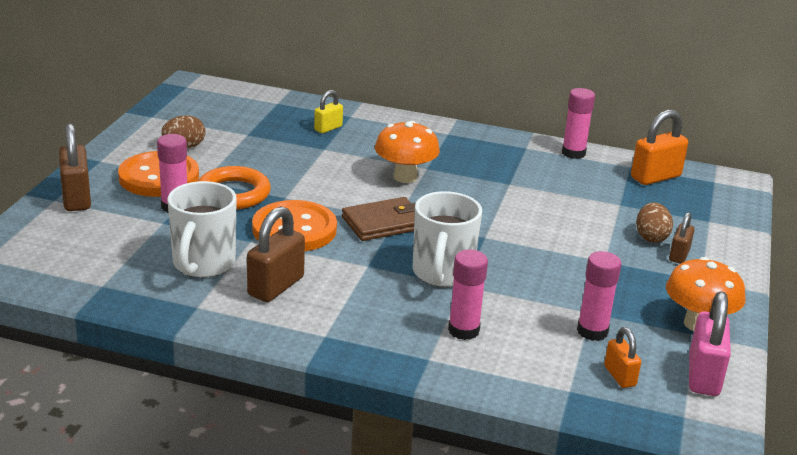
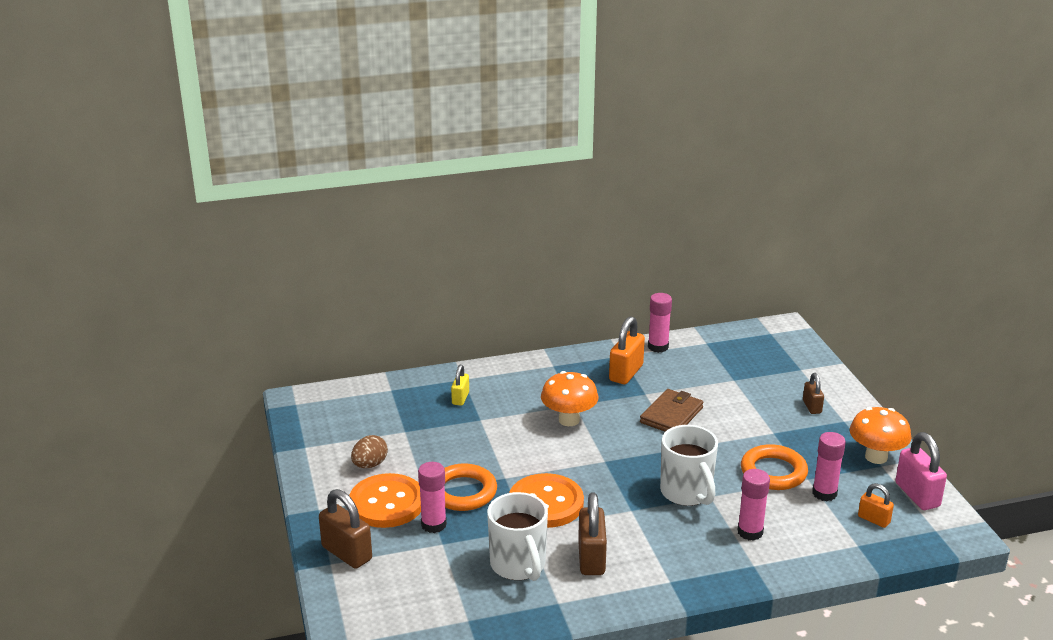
camera: 30 degrees left, 0 degrees up
(384, 223) = (601, 468): brown wallet -> brown wallet (671, 415)
(559, 292) = (773, 472): none -> orange ring
(651, 237) = (781, 399): brown egg -> none
(655, 177) = (732, 345): orange padlock -> orange padlock (626, 373)

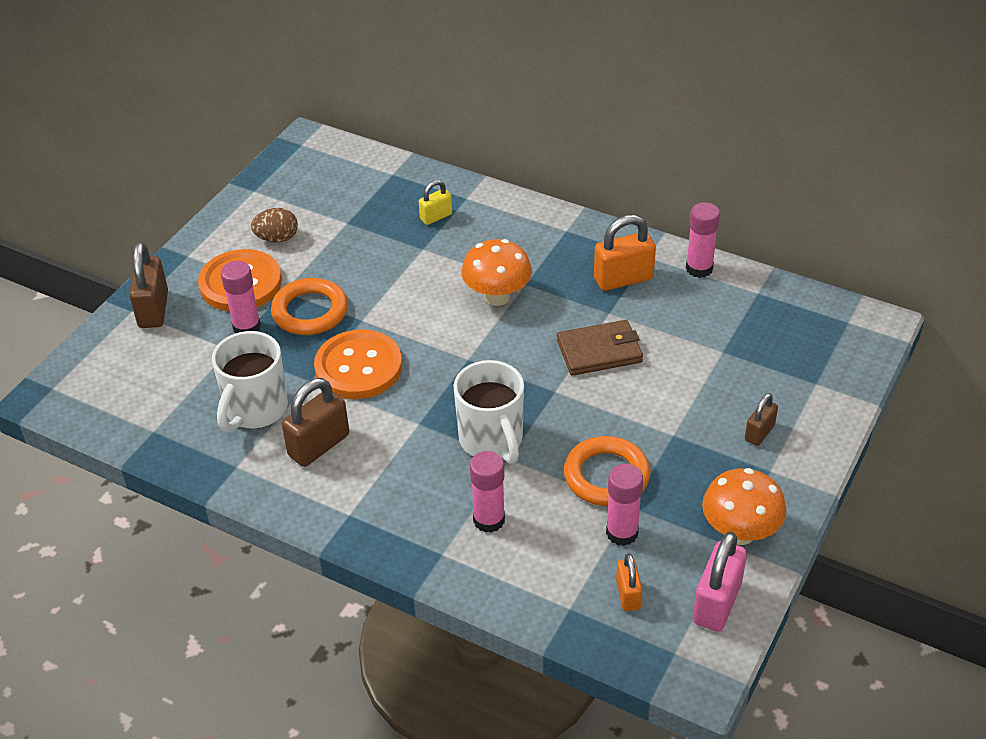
camera: 45 degrees right, 15 degrees up
(687, 493) = (492, 441): white mug -> white mug turned 45 degrees counterclockwise

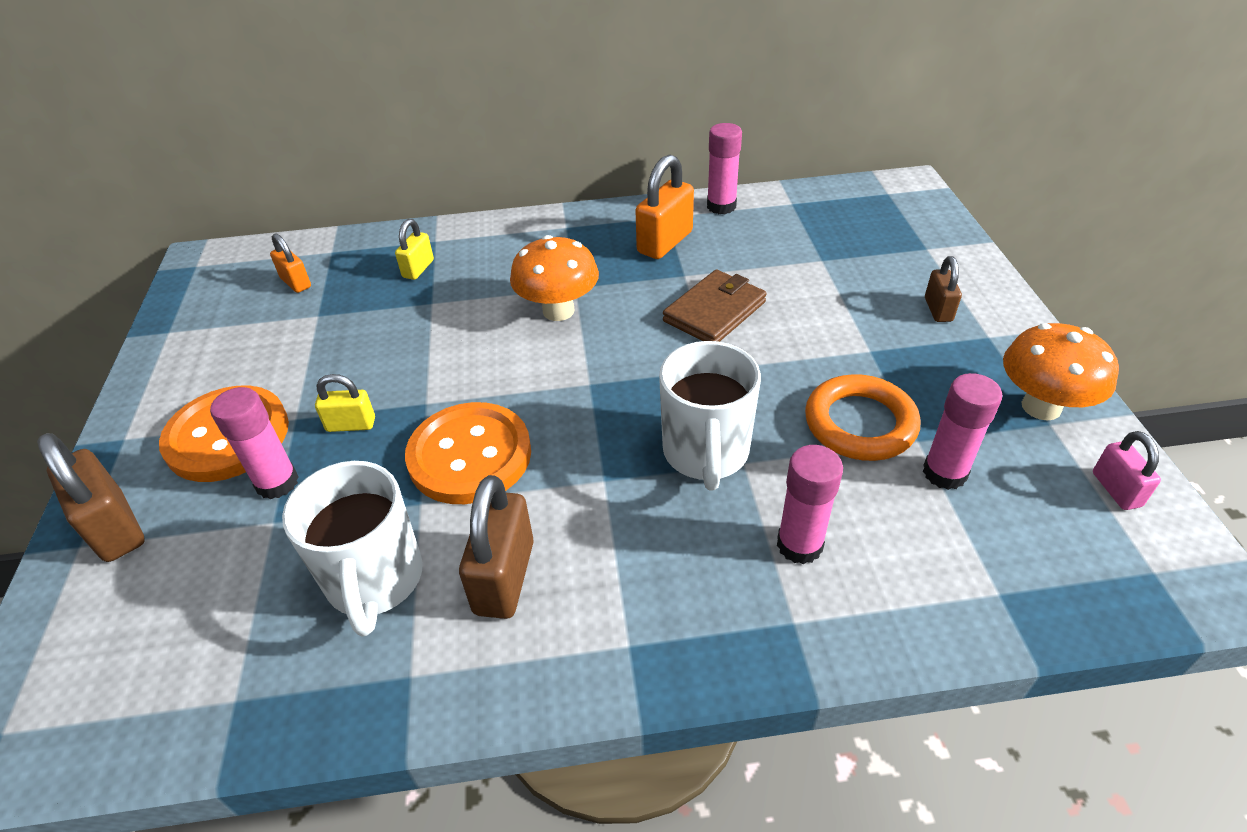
camera: 35 degrees left, 0 degrees up
(277, 238) = (240, 367): brown egg -> none
(310, 311) = (351, 424): orange ring -> yellow padlock
(492, 441) = (705, 454): white mug -> white mug turned 60 degrees clockwise
(628, 595) = (1033, 537): orange padlock -> orange padlock (296, 283)
(717, 603) = (1116, 489): pink padlock -> pink padlock, size x0.59

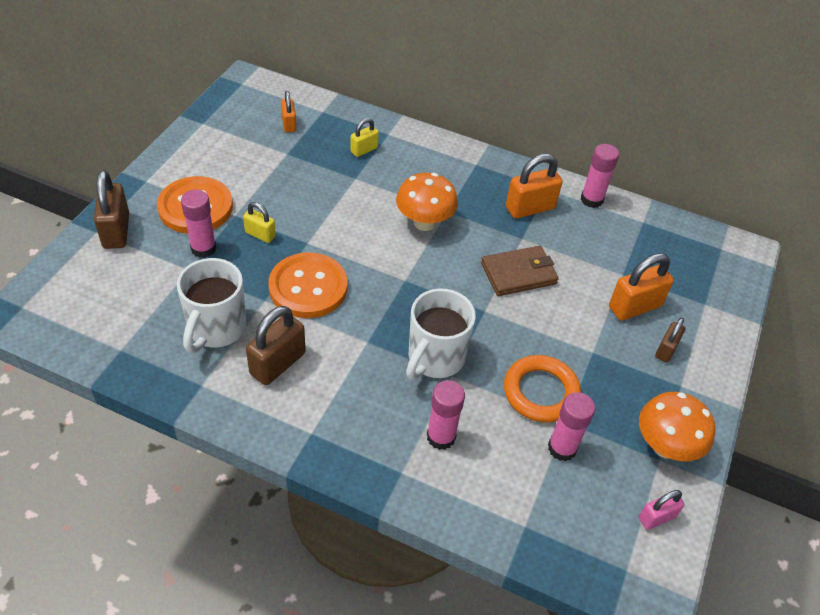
camera: 25 degrees right, 5 degrees up
(865, 284) = (634, 307): none -> orange padlock
(1116, 489) = (656, 517): pink padlock -> pink padlock turned 45 degrees clockwise

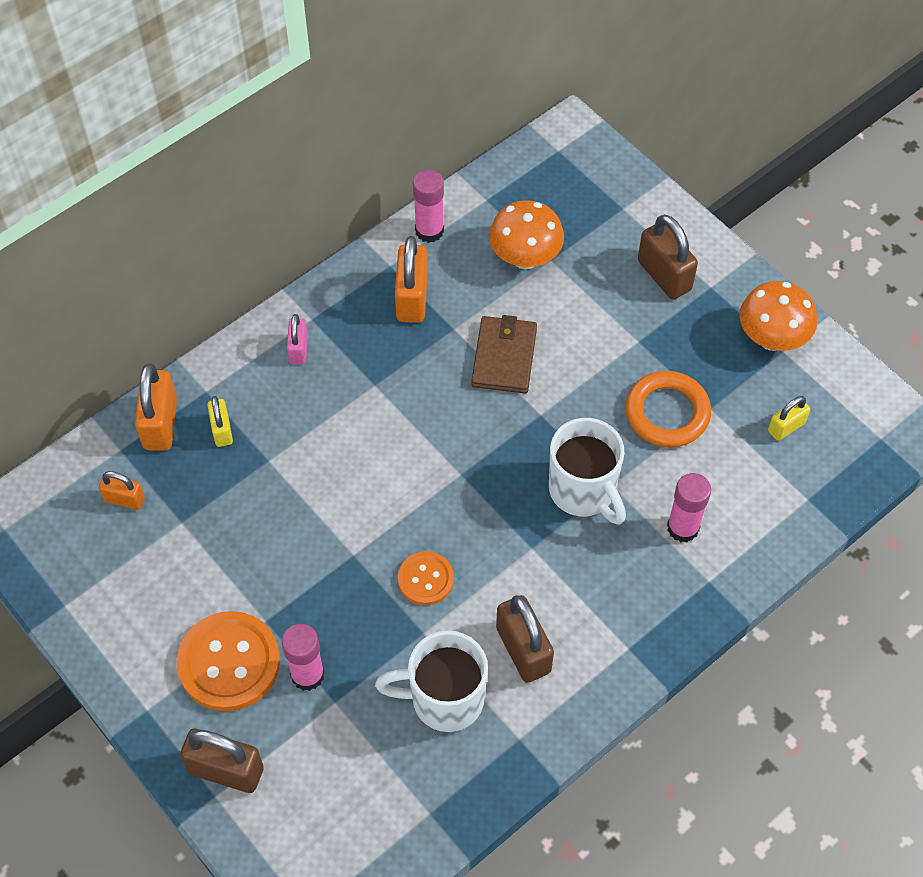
camera: 60 degrees left, 10 degrees up
(216, 329) = (444, 699): white mug -> white mug turned 135 degrees clockwise
(260, 234) = (314, 602): yellow padlock -> yellow padlock (786, 427)
(308, 287) = (425, 579): orange button -> orange button, size x0.57
(424, 222) = (382, 416): orange mushroom -> orange mushroom (525, 258)
(562, 448) = (738, 426): pink glue stick -> none
(634, 307) = (598, 273): orange padlock -> orange padlock (160, 424)
(656, 517) = (840, 387): pink padlock -> pink padlock (298, 349)
(666, 350) = (664, 275): brown padlock -> brown padlock, size x1.70

